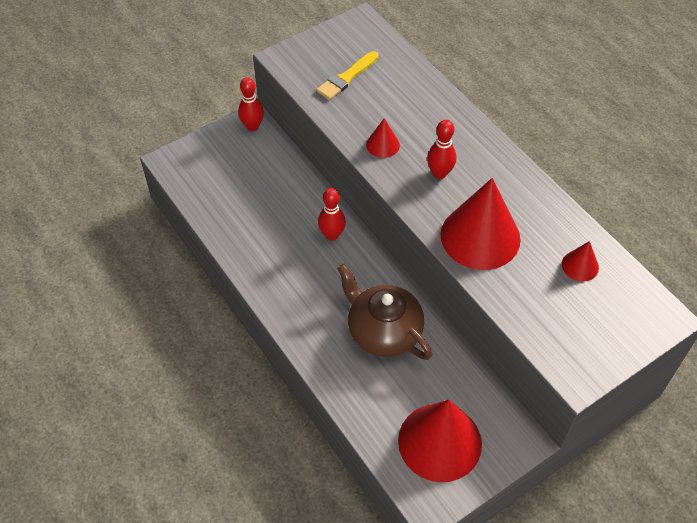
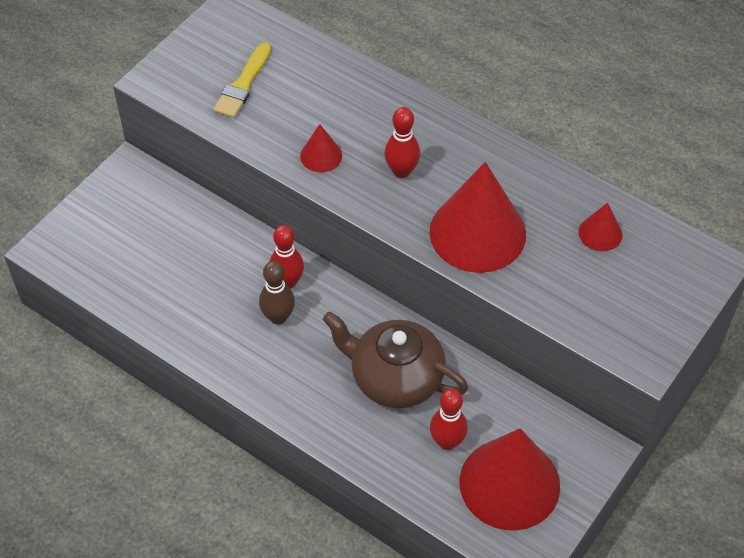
camera: 20 degrees left, 0 degrees up
(252, 126) = (133, 175): red bowling pin -> red bowling pin (447, 441)
(314, 259) = (278, 317): none -> brown bowling pin

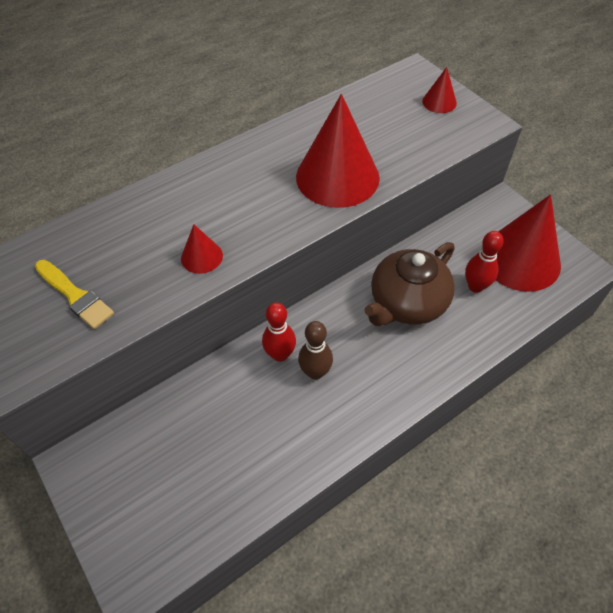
camera: 70 degrees left, 0 degrees up
(401, 171) = (250, 206): red bowling pin -> none
(600, 233) = (367, 112): red cone -> red cone (439, 102)

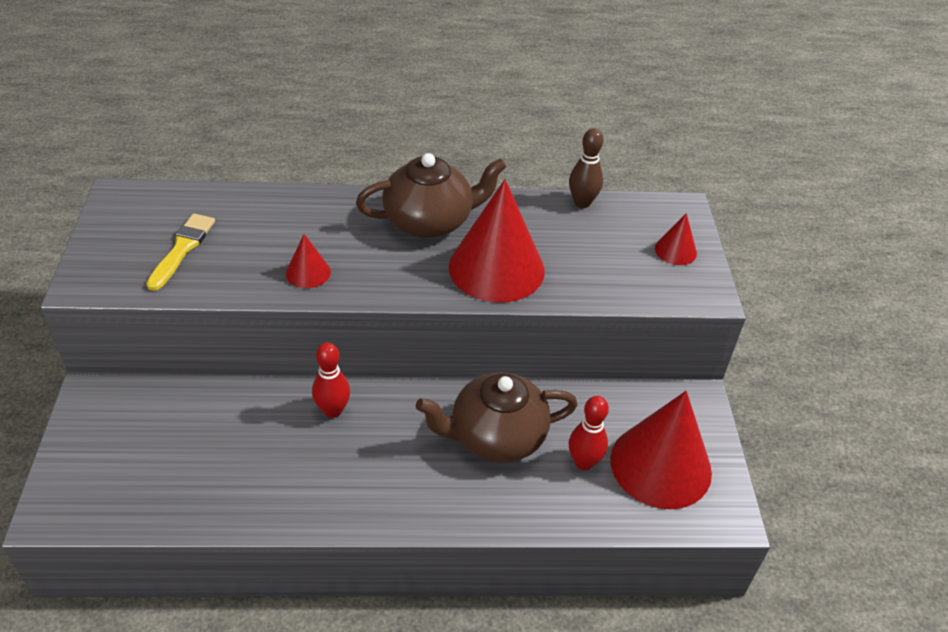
camera: 30 degrees right, 10 degrees down
(75, 295) = (182, 249): yellow brush -> yellow brush turned 150 degrees counterclockwise
(255, 166) = (430, 221): none -> brown teapot
(315, 372) = (349, 444): brown bowling pin -> brown bowling pin (582, 203)

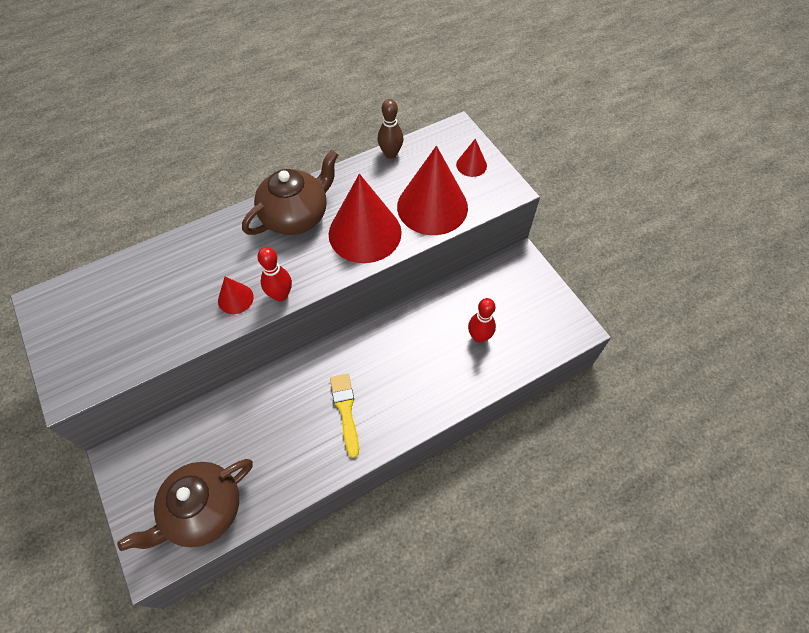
camera: 25 degrees left, 15 degrees up
(182, 249) = (126, 324): yellow brush -> yellow brush (345, 410)
(333, 410) = (300, 382): red bowling pin -> red bowling pin (280, 295)
(496, 437) = (416, 347): brown teapot -> brown teapot (203, 510)
(660, 465) = (524, 315): red cone -> red cone (432, 206)

